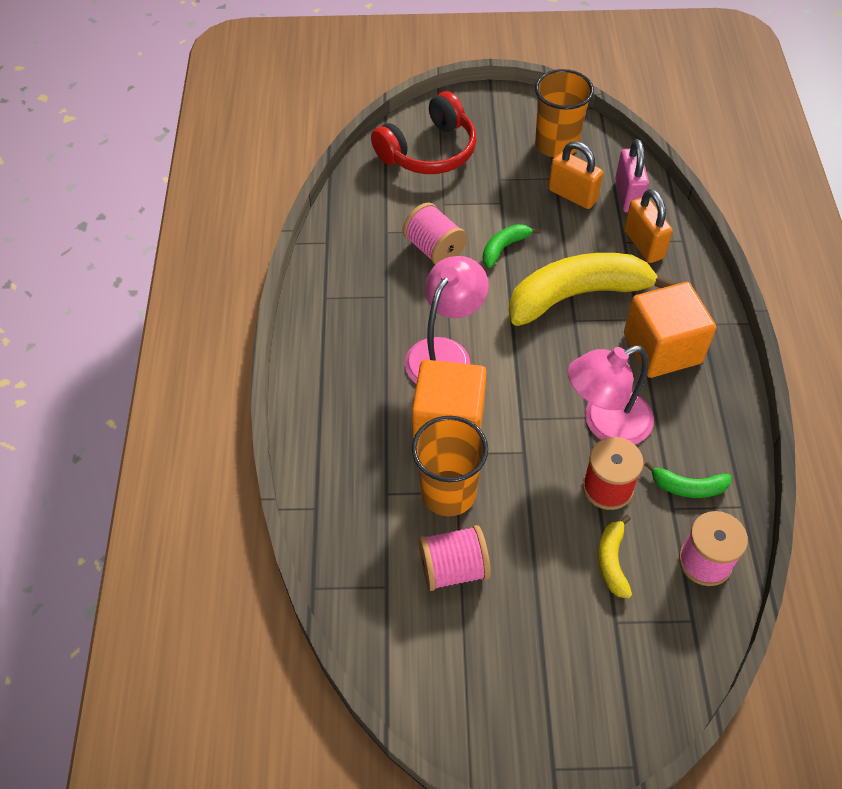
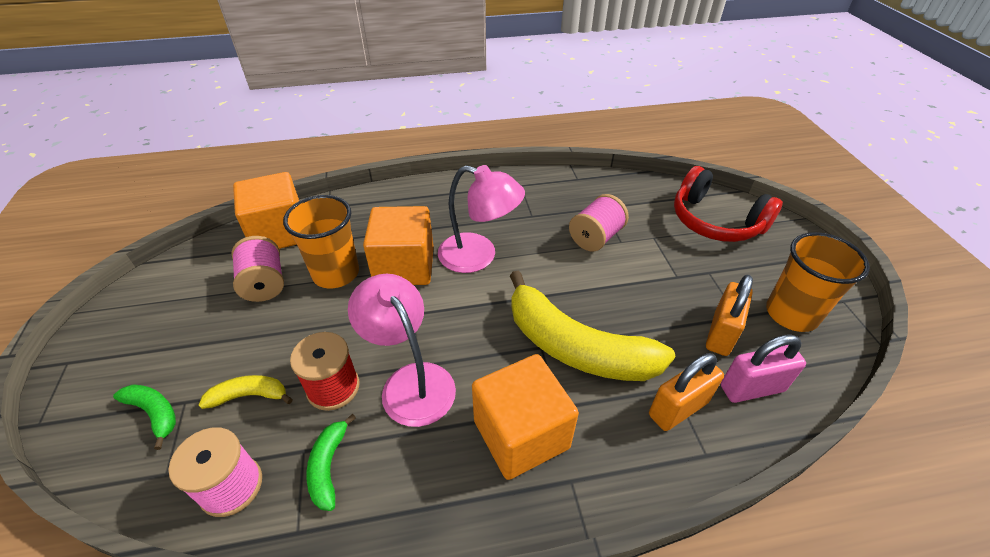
camera: 80 degrees right, 10 degrees down
(360, 563) = (279, 233): none -> orange cube
(504, 248) = (617, 284): green banana -> green banana (154, 413)
(577, 295) = (576, 347): yellow banana -> yellow banana turned 150 degrees clockwise

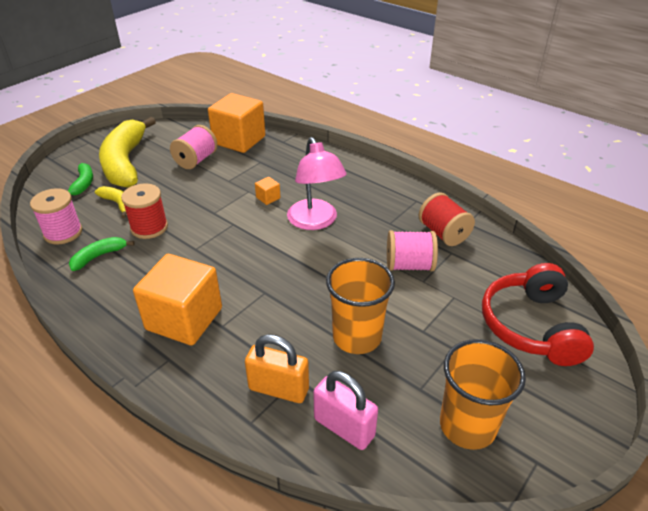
camera: 50 degrees right, 5 degrees down
(336, 273) = (232, 177): orange cup -> orange cup (357, 337)
(404, 266) = (268, 198): orange cube -> orange cube, size x0.40
(411, 381) = (180, 252): pink lamp -> none
(576, 197) = (443, 233): none -> red spool
(576, 347) = (282, 309): yellow banana -> yellow banana (125, 162)
(721, 333) = (386, 385): orange padlock -> none

